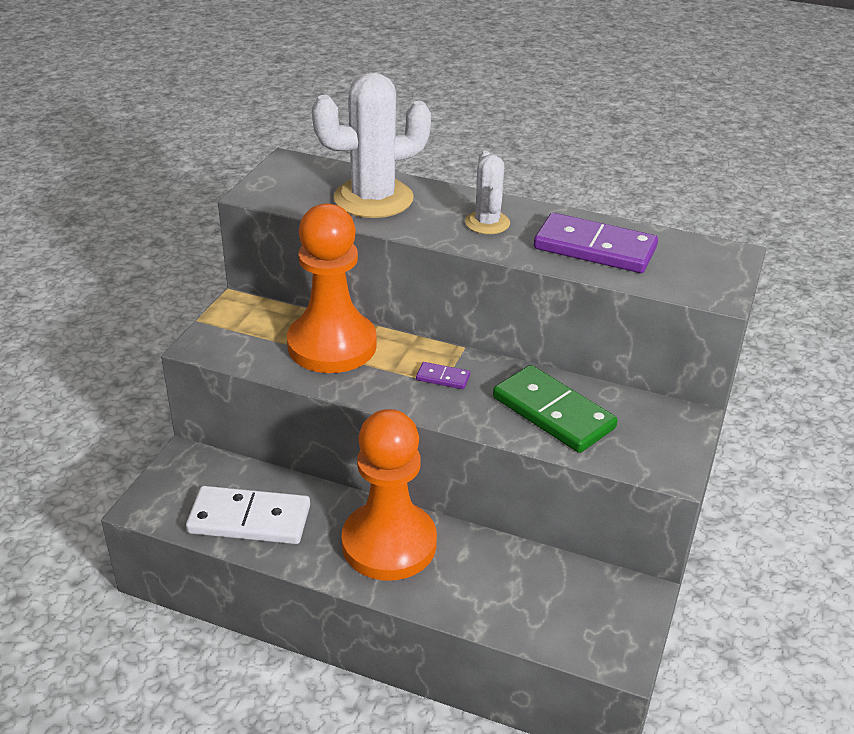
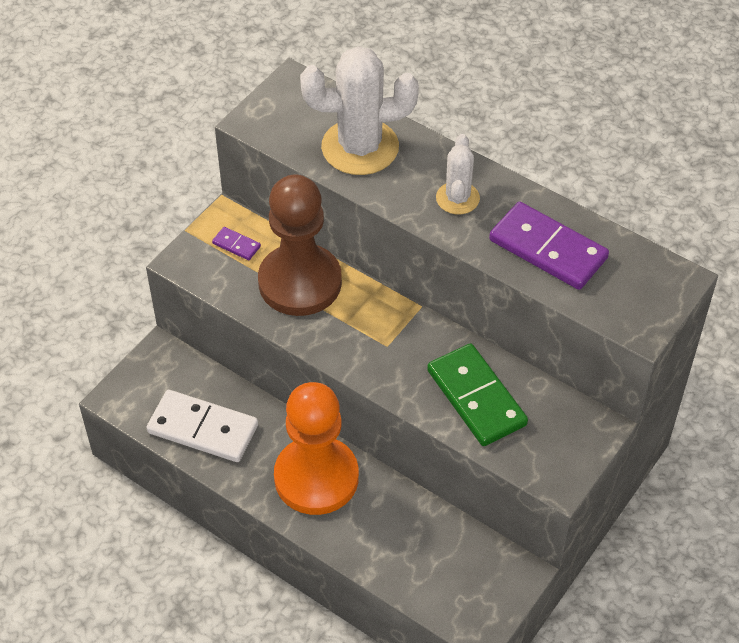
camera: 15 degrees right, 15 degrees up
(332, 345) = (300, 282): orange pawn -> brown pawn
(443, 378) = (389, 339): purple domino -> purple domino (236, 245)

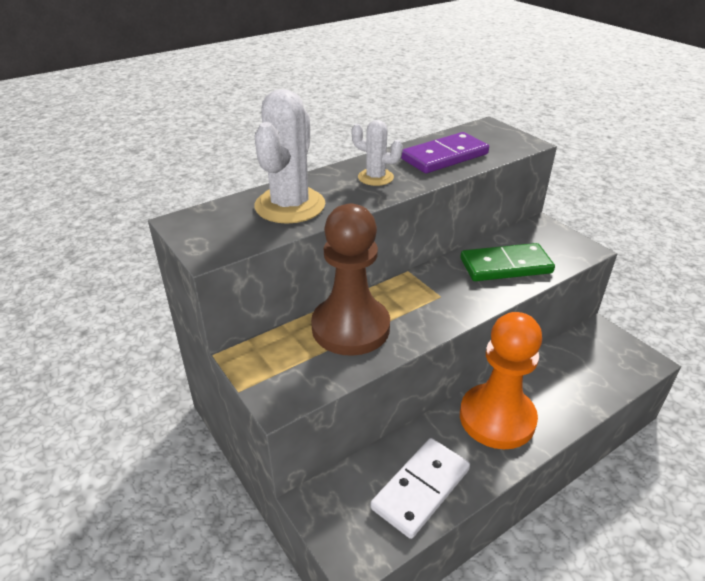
camera: 70 degrees left, 15 degrees down
(236, 245) = (283, 358): purple domino -> none

